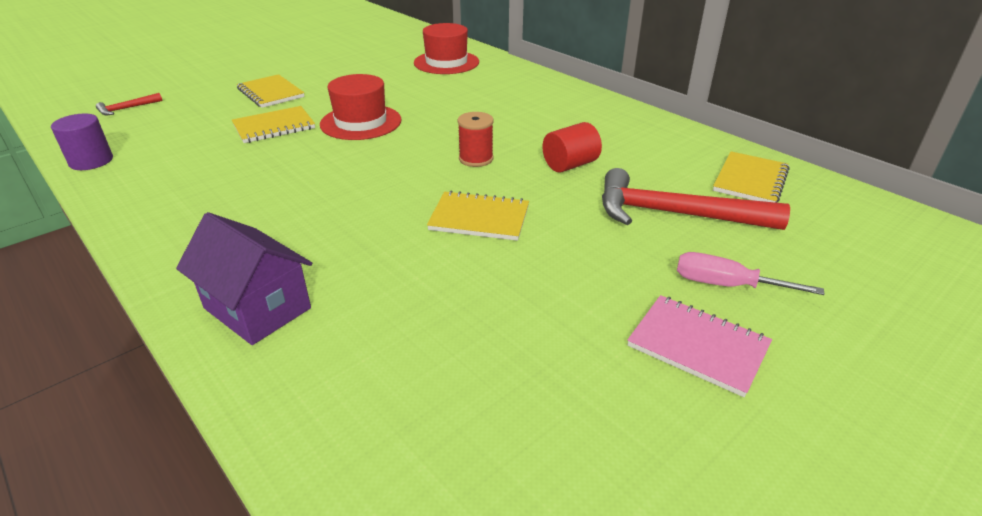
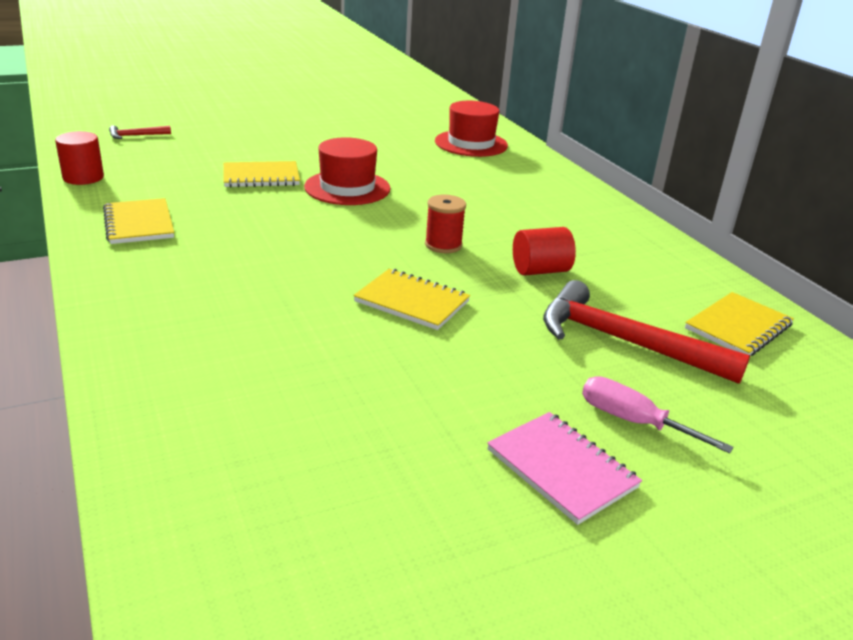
camera: 15 degrees right, 5 degrees down
(91, 161) = (83, 177): purple cylinder -> red cylinder
(257, 308) = (161, 334): purple house -> none
(271, 93) = (275, 144): yellow notebook -> yellow notebook (139, 224)

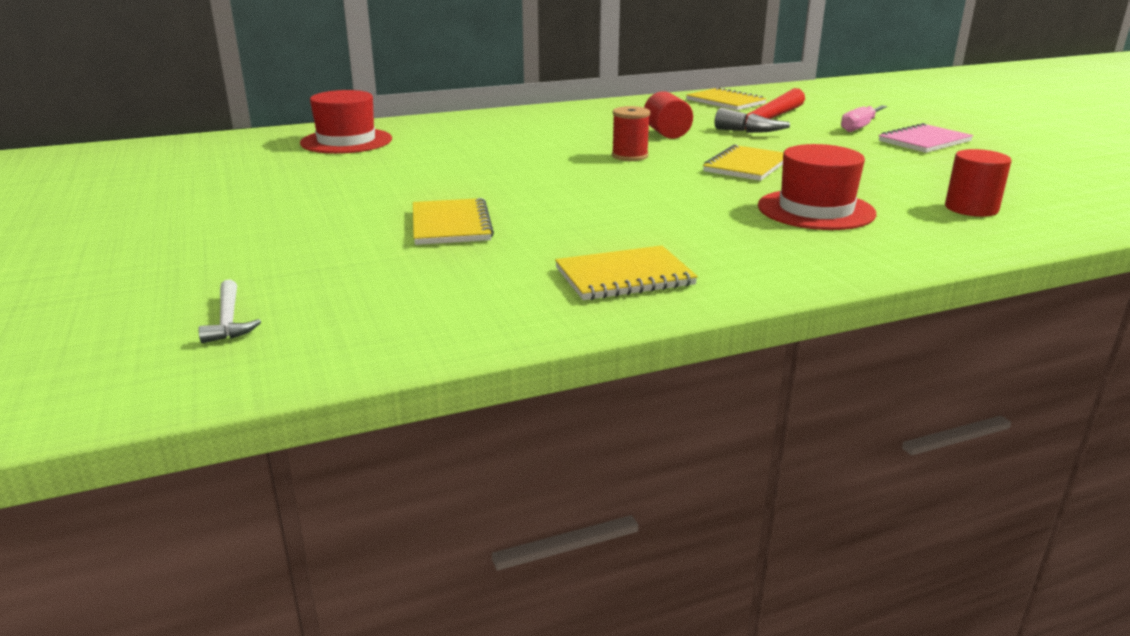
camera: 85 degrees left, 5 degrees down
(83, 177) = (449, 336): red cylinder -> red cylinder (971, 208)
(136, 136) = (228, 320): red hammer -> white hammer
(347, 188) = (488, 186): red hat -> red hat (816, 210)

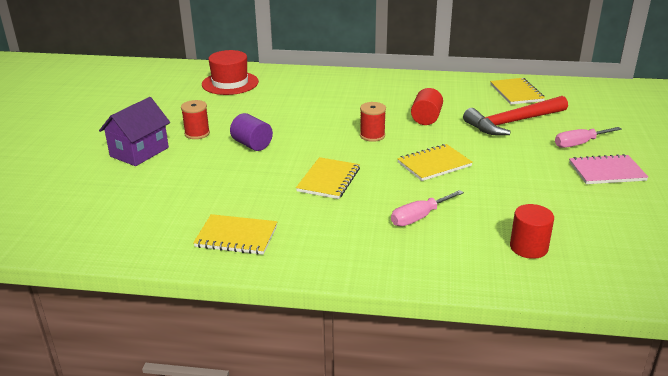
camera: 30 degrees right, 5 degrees up
(228, 320) = (40, 207): white hammer -> none
(314, 226) = (139, 152): none -> purple house
(379, 193) = (197, 133): none -> red spool
(451, 225) = (201, 170): yellow notebook -> yellow notebook (328, 180)
(483, 189) = (252, 145): none -> purple cylinder
(816, 210) = (419, 217): red hat -> pink screwdriver

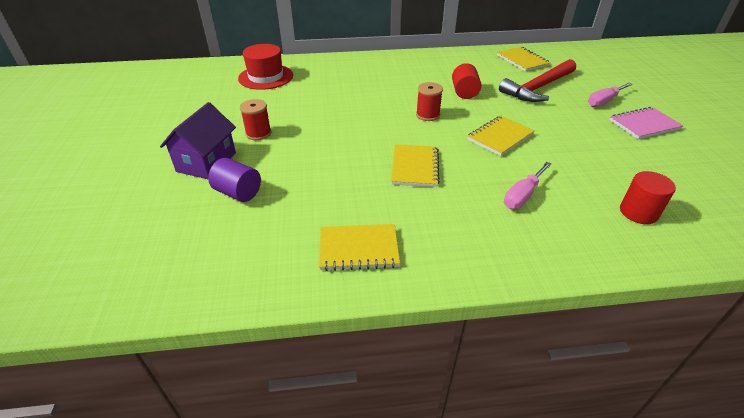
camera: 15 degrees left, 10 degrees up
(252, 145) = (320, 139): purple cylinder -> purple cylinder (238, 193)

